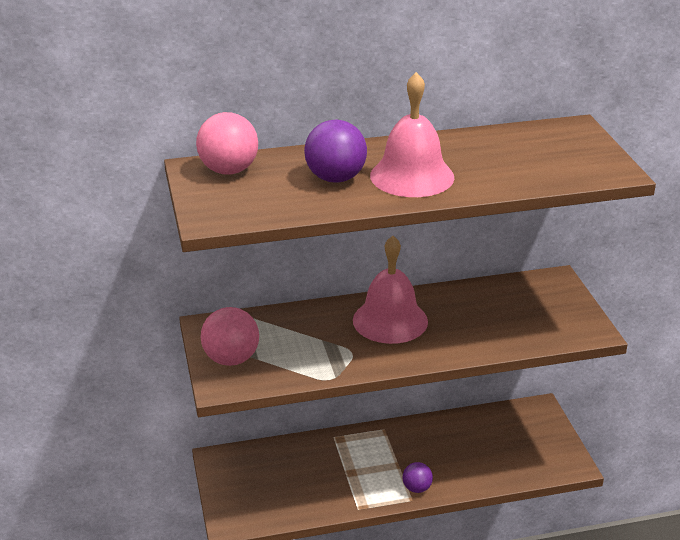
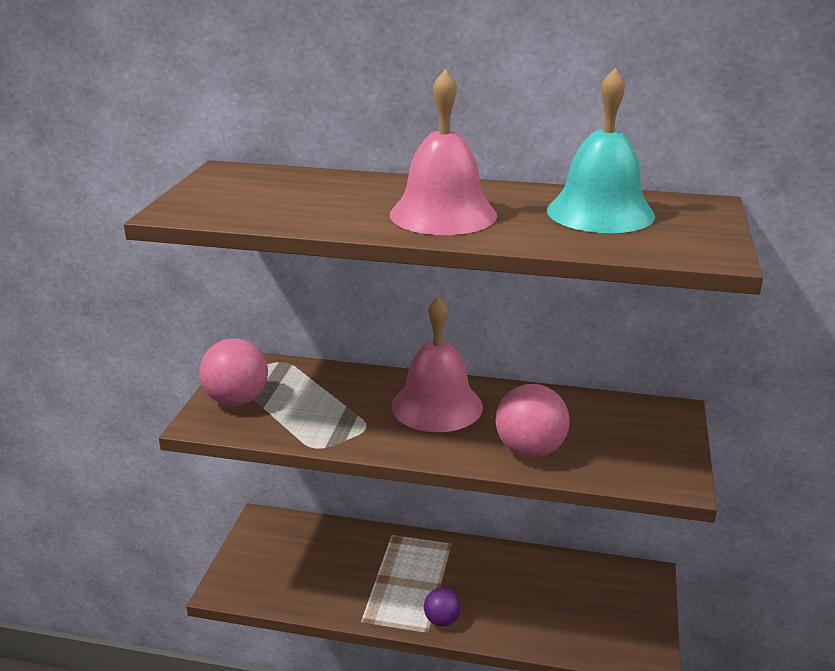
camera: 25 degrees right, 5 degrees down
(229, 170) = (254, 177): pink ball -> pink ball (530, 450)
(335, 178) = (354, 202): purple ball -> none
(515, 150) = (600, 212): none -> turquoise bell

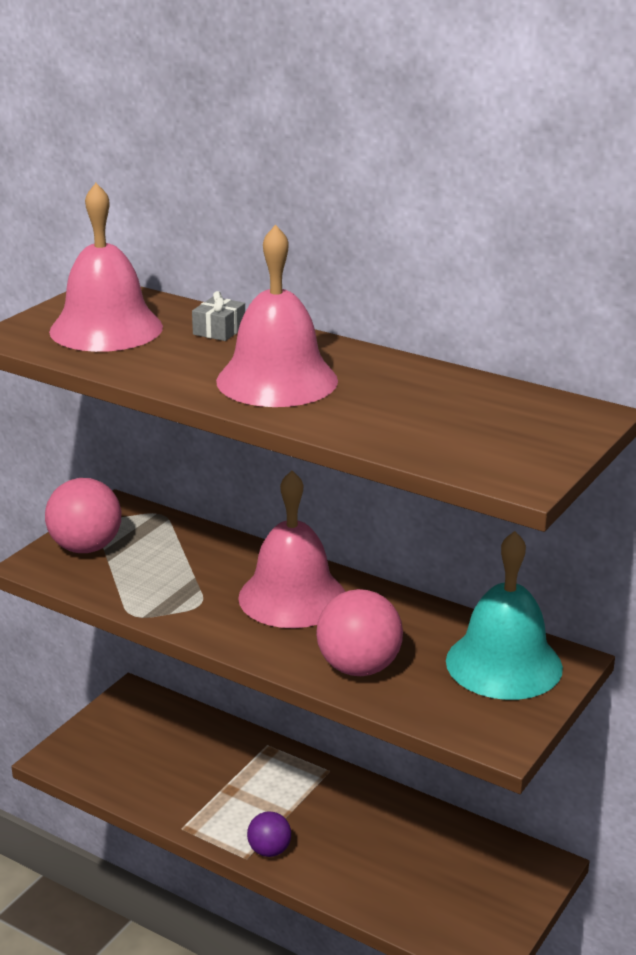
camera: 20 degrees right, 0 degrees up
(255, 196) = (106, 329): none -> pink bell
(355, 185) = (219, 330): none -> grey gift
(600, 212) = (451, 405): turquoise bell -> turquoise bell (504, 664)

